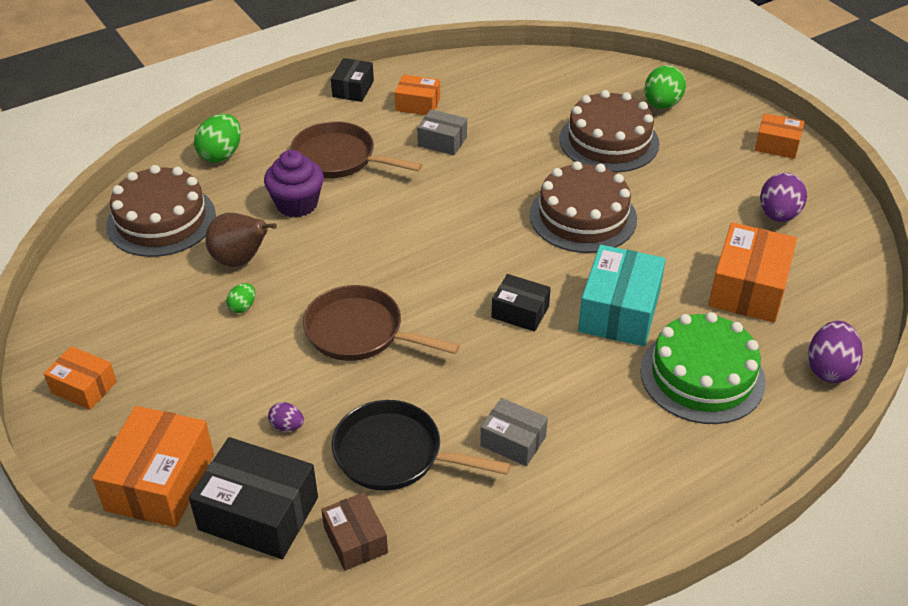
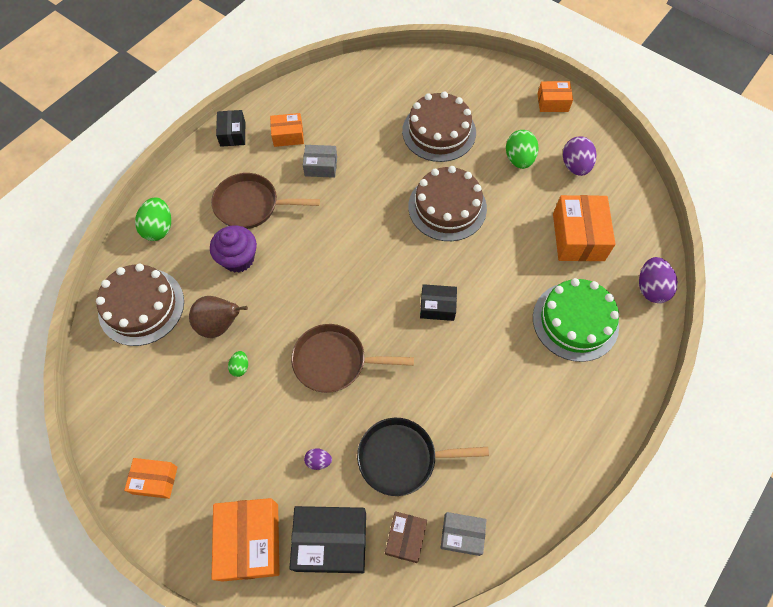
camera: 20 degrees left, 20 degrees up
(355, 540) = (405, 538): brown box -> brown box turned 60 degrees clockwise
(513, 441) = (475, 418): grey box -> grey box (462, 535)
(619, 311) = (503, 284): turquoise box -> none
(662, 104) = (462, 86): green egg -> green egg (519, 159)

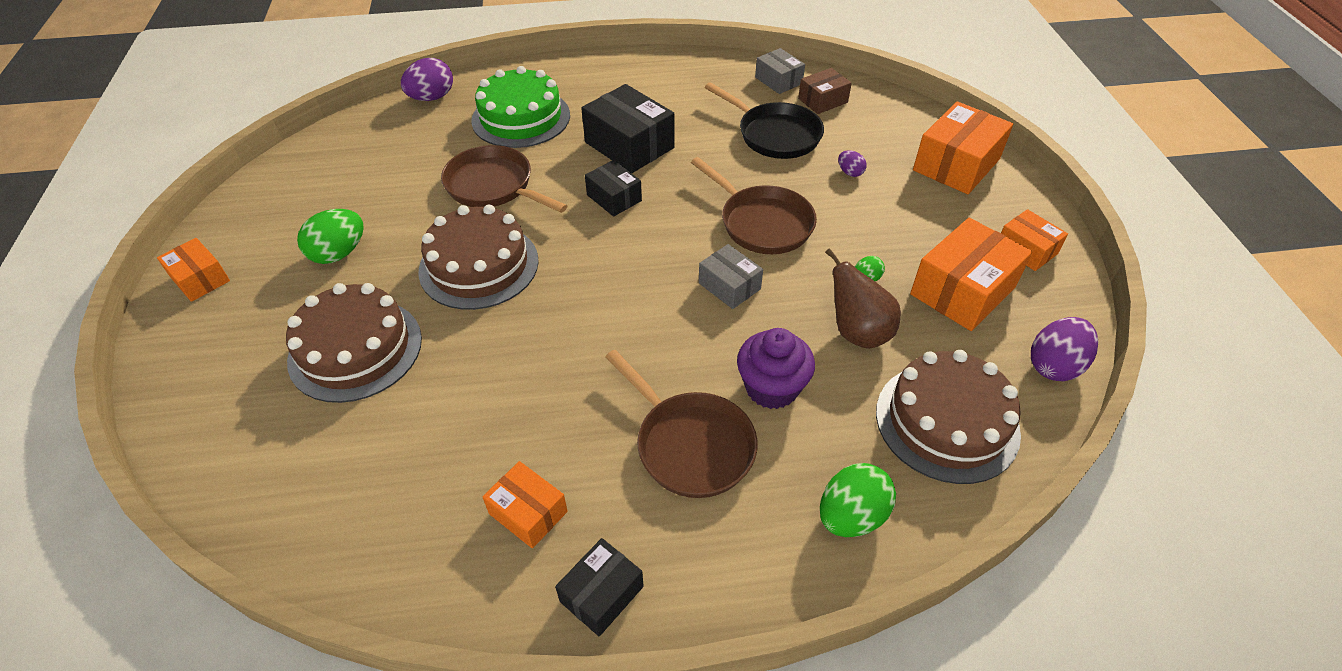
camera: 135 degrees left, 15 degrees down
(321, 166) = (544, 424): grey box -> grey box (729, 286)
(331, 541) = (885, 129): black box -> black box (629, 145)
(511, 257) = (493, 186): none -> brown pan
(575, 166) = (308, 208): purple egg -> purple egg (1054, 365)
(578, 237) = (415, 160): orange box -> orange box (962, 290)

